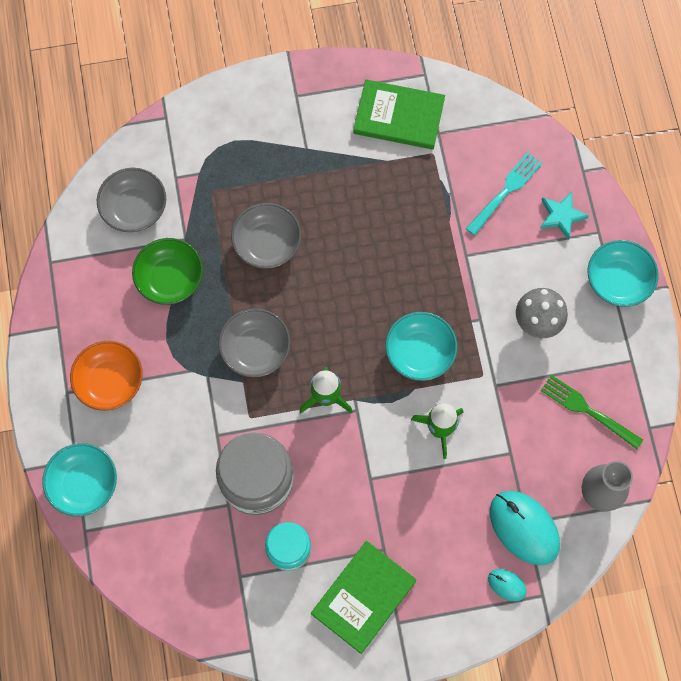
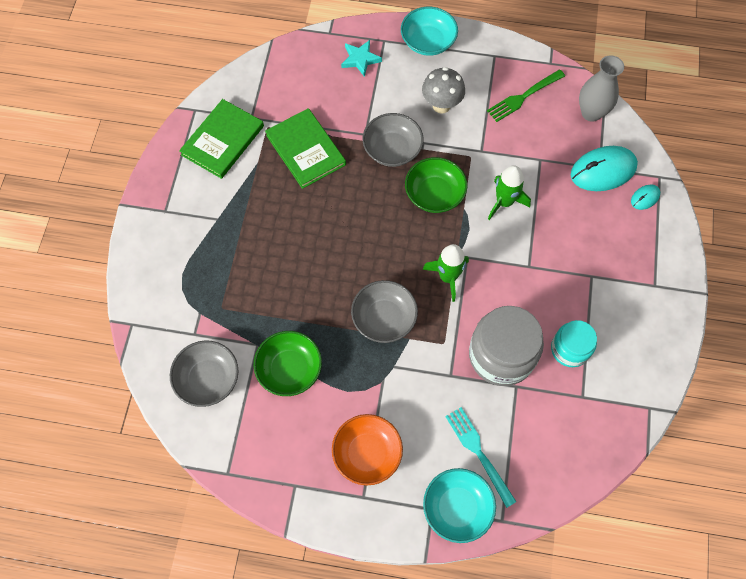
camera: 70 degrees left, 5 degrees down
(267, 243) = (291, 278): grey bowl -> grey bowl (392, 149)
(363, 597) = (627, 304): green book -> green book (305, 150)
(420, 352) = (434, 194): turquoise bowl -> green bowl
(505, 191) = (323, 89): turquoise fork -> turquoise fork (478, 453)

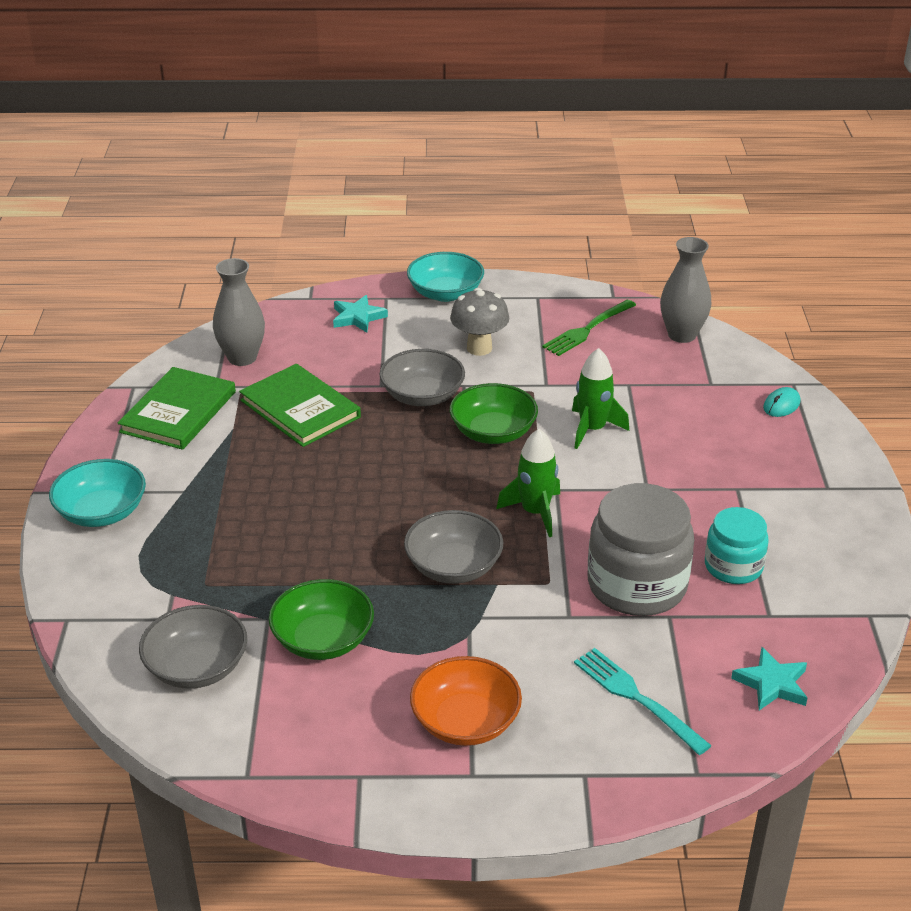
camera: 10 degrees left, 30 degrees down
(273, 91) = (242, 358): none -> grey vase
(457, 508) = (623, 767): turquoise bowl -> turquoise bowl (102, 512)
(568, 456) = (772, 683): none -> turquoise star
(603, 170) = (716, 386): turquoise mouse -> none

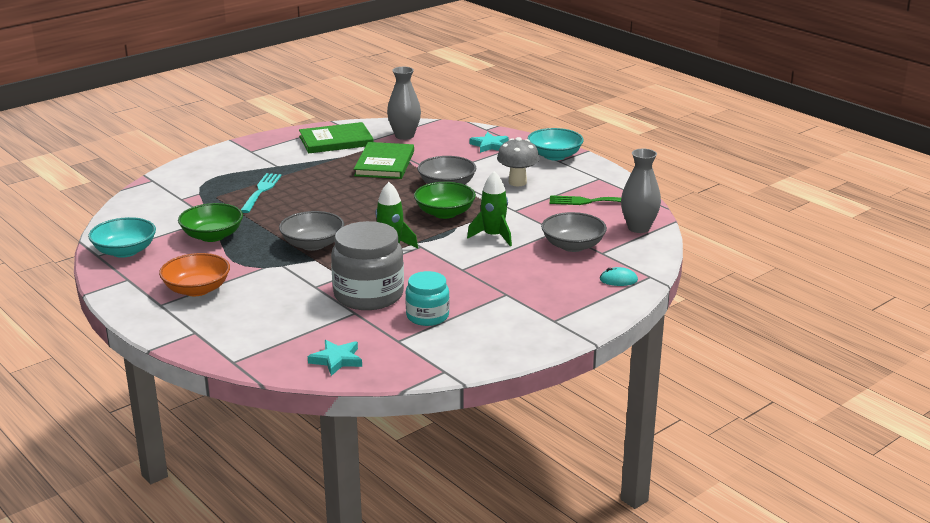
camera: 50 degrees right, 10 degrees down
(102, 512) = (235, 157): turquoise bowl -> turquoise bowl (125, 251)
(197, 667) = (156, 217): grey bowl -> grey bowl (573, 246)
(636, 698) = (272, 326): turquoise fork -> turquoise fork (261, 191)

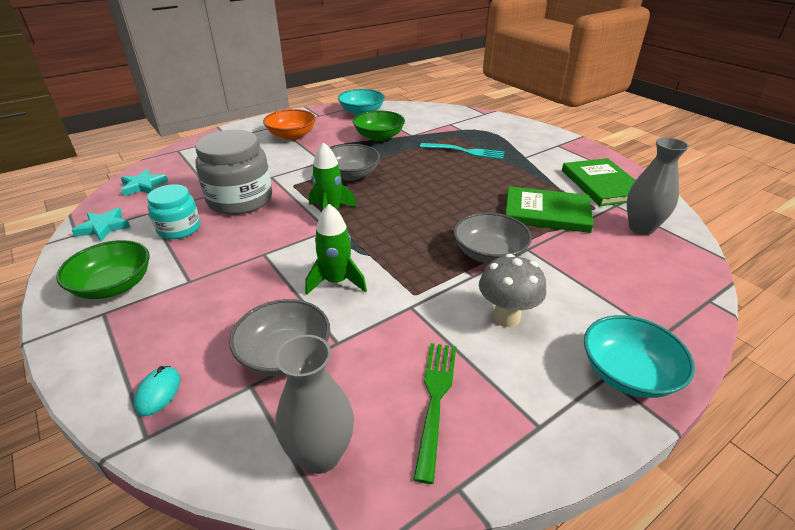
camera: 95 degrees right, 10 degrees up
(444, 213) = (408, 248): green bowl -> green bowl (114, 286)
(489, 145) = (641, 299): turquoise star -> turquoise star (103, 227)

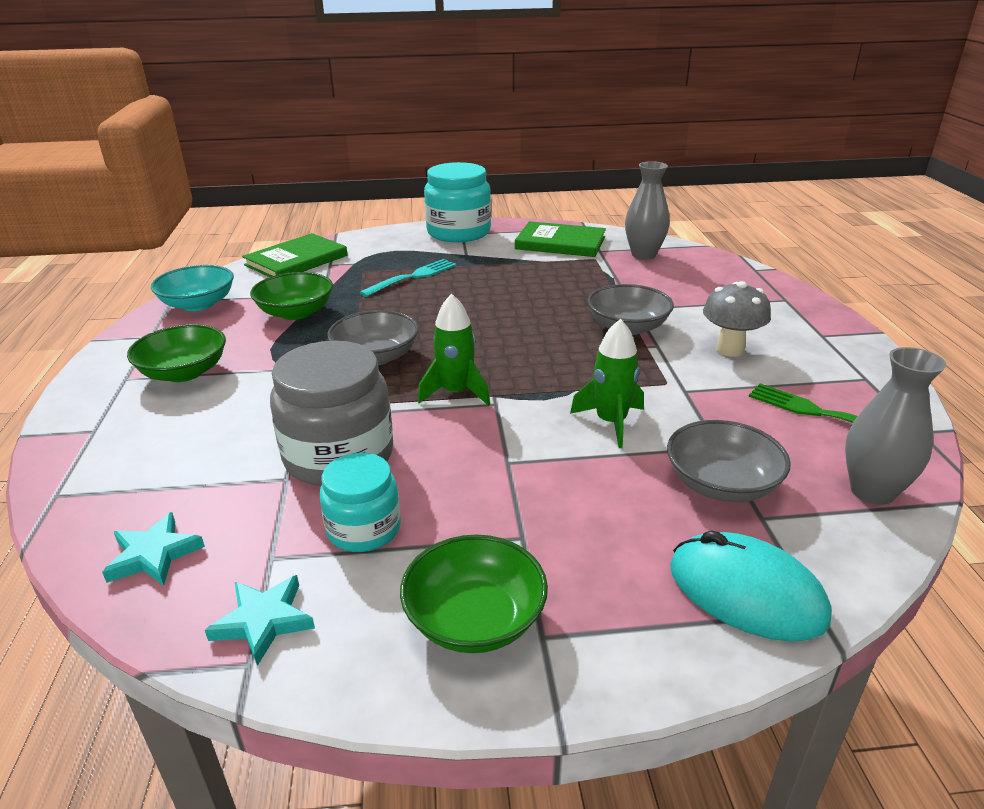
camera: 60 degrees left, 5 degrees down
(158, 392) = (746, 592): turquoise mouse -> turquoise mouse, size x2.07
(291, 135) = (184, 372): orange bowl -> green bowl
(546, 212) = (582, 280): green book -> green book (296, 260)
(557, 143) = (458, 232): none -> turquoise jar
(627, 373) = (821, 326): turquoise bowl -> none

